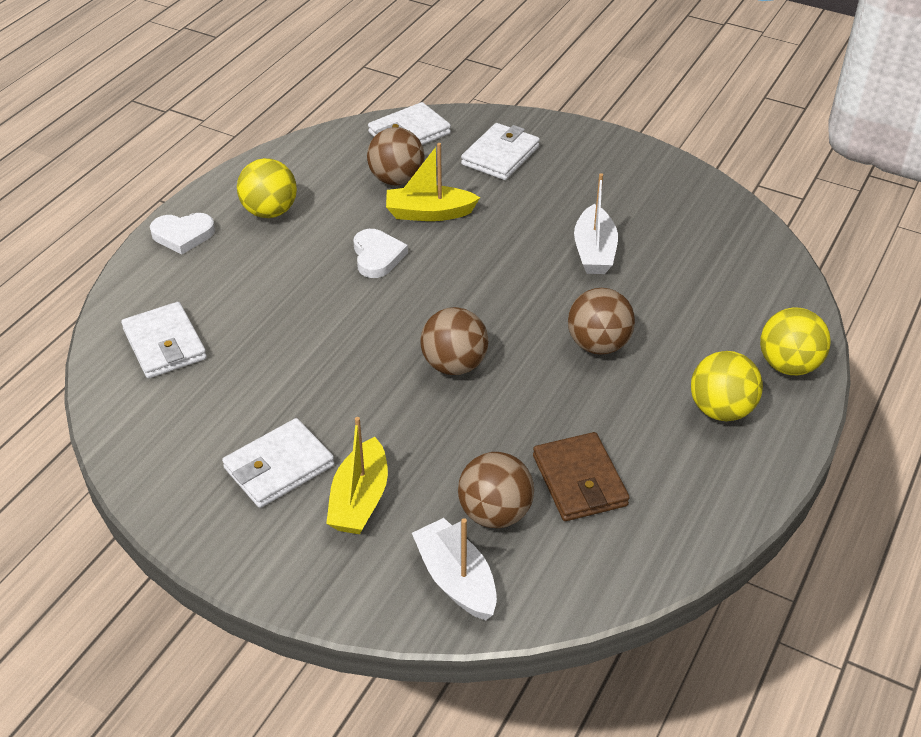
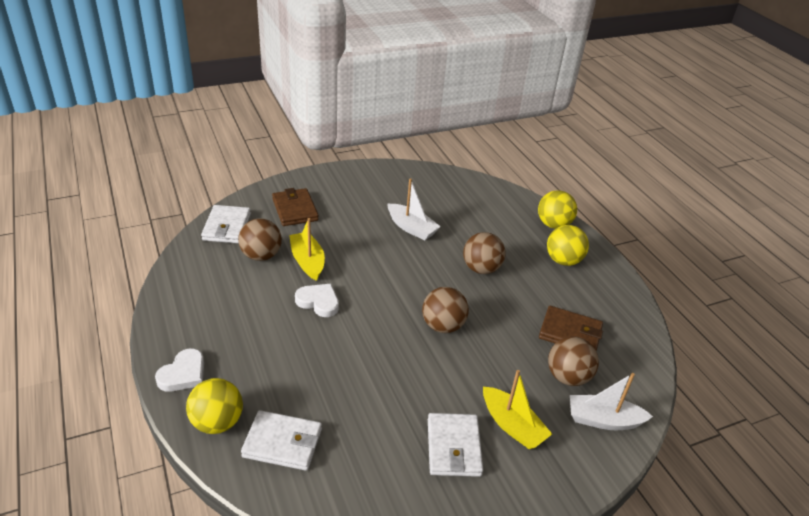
camera: 55 degrees left, 5 degrees down
(270, 212) = (217, 321): yellow ball -> yellow ball (217, 422)
(429, 213) = (307, 261): yellow boat -> yellow boat turned 120 degrees clockwise
(500, 156) = (295, 210): white wallet -> brown wallet

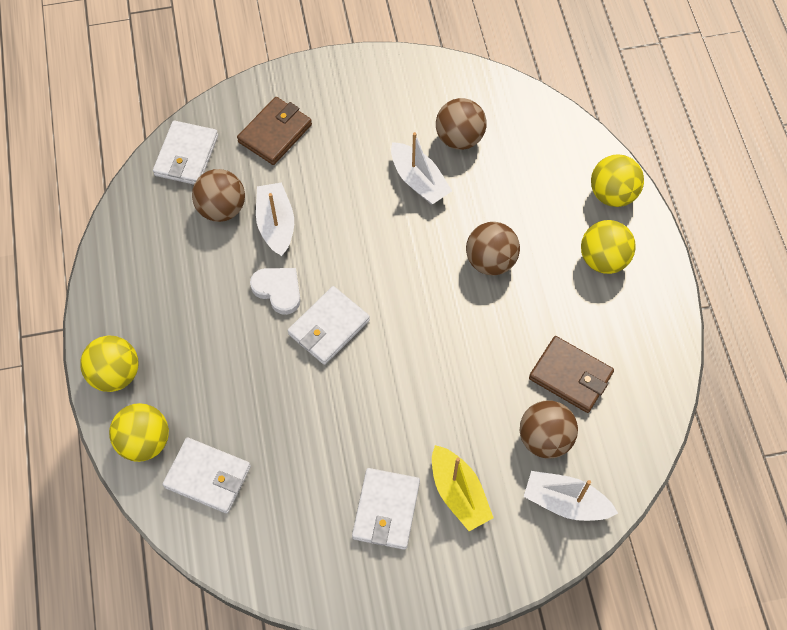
camera: 15 degrees right, 25 degrees up
(183, 374) = (115, 374): white heart -> yellow ball
(295, 210) = (275, 133): brown wallet -> brown wallet turned 45 degrees clockwise
(307, 261) = (276, 224): yellow boat -> white boat
(366, 321) = (329, 327): none -> white wallet
(443, 326) = (417, 345): brown ball -> brown ball (459, 138)

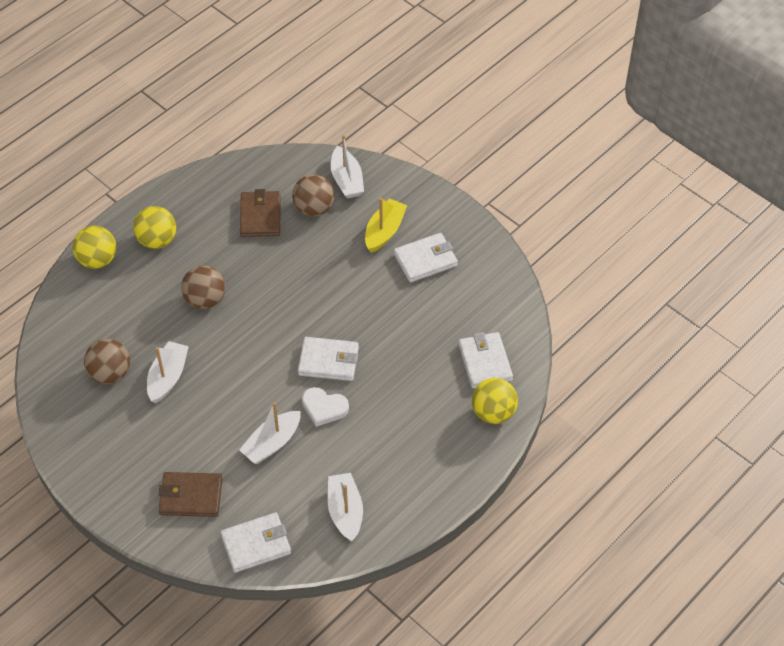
camera: 125 degrees left, 10 degrees down
(115, 374) = (464, 463): yellow ball -> none
(156, 241) = (345, 511): none -> white boat
(222, 208) = (285, 487): brown ball -> none
(278, 290) = (324, 408): white heart -> white heart turned 75 degrees counterclockwise

